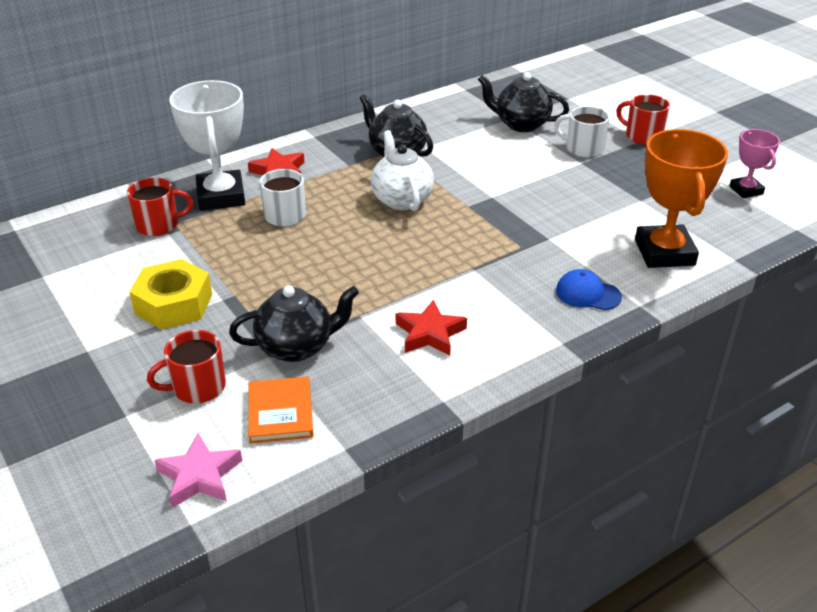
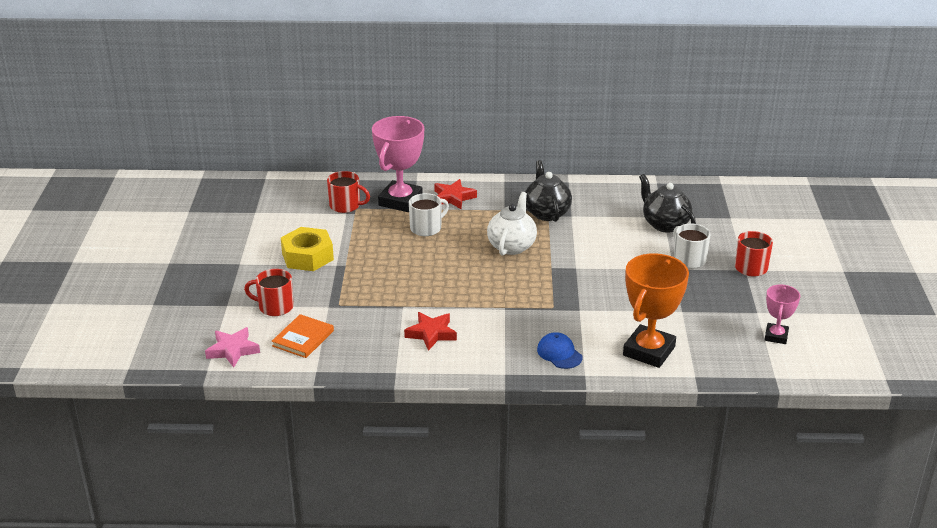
camera: 35 degrees right, 5 degrees down
(221, 196) = (400, 201): white trophy -> pink trophy
(297, 347) = (348, 308): black teapot -> none

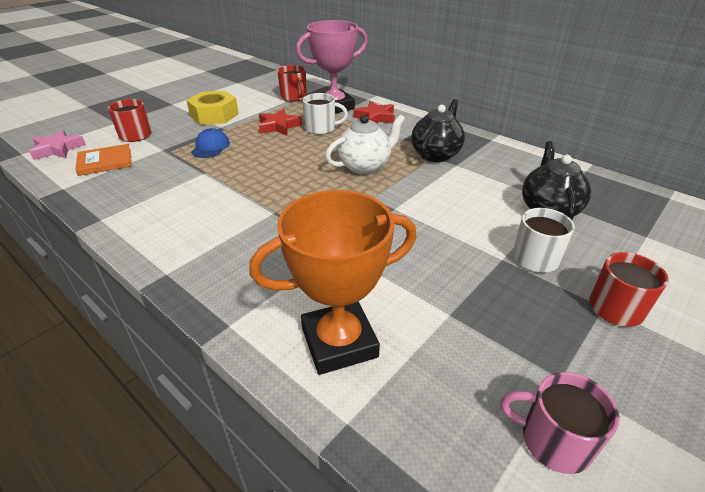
camera: 40 degrees right, 5 degrees up
(431, 334) = (183, 203): red star -> red star (278, 126)
(559, 353) = (245, 283): blue cap -> blue cap (210, 147)
(776, 336) = (553, 440): pink trophy -> pink mug

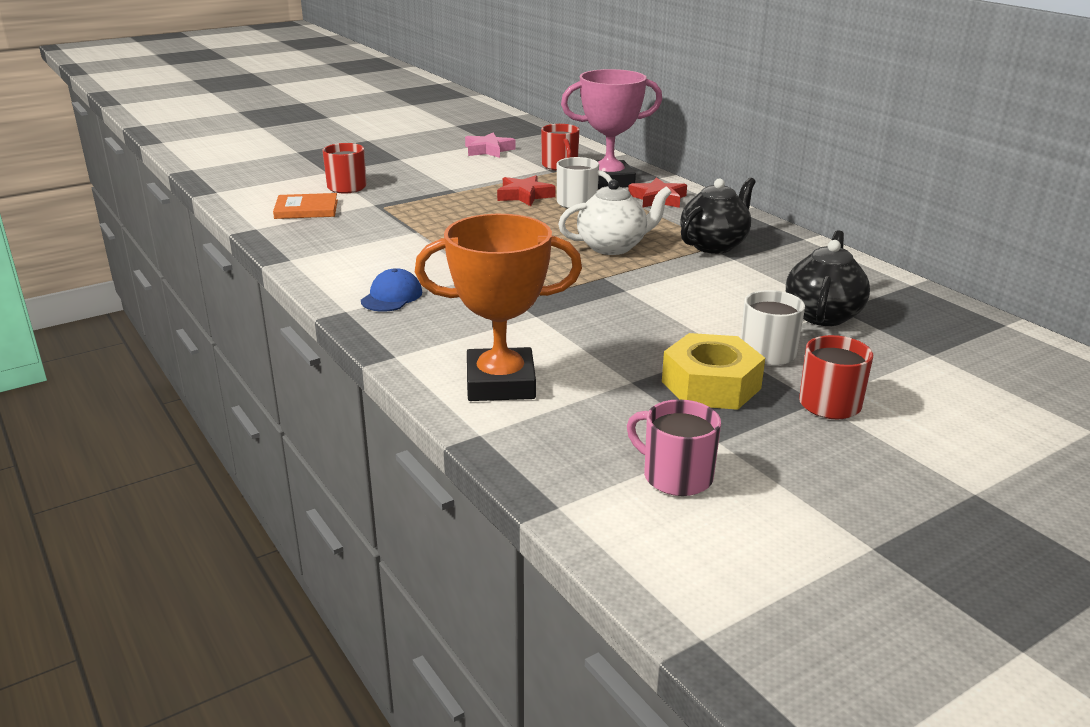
camera: 15 degrees right, 10 degrees down
(58, 149) = (257, 191): pink star -> pink star (488, 150)
(210, 147) = (431, 208): blue cap -> blue cap (391, 296)
(214, 115) = (448, 176): yellow nut -> yellow nut (711, 385)

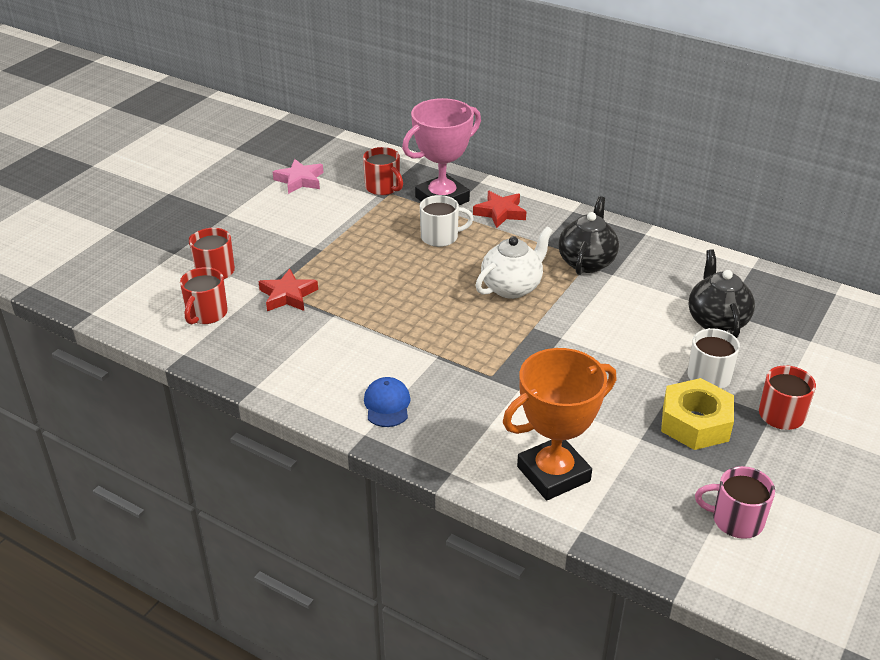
camera: 25 degrees left, 10 degrees up
(306, 209) = (206, 314): orange book -> red mug
(524, 195) = (386, 239): red star -> red star (288, 295)

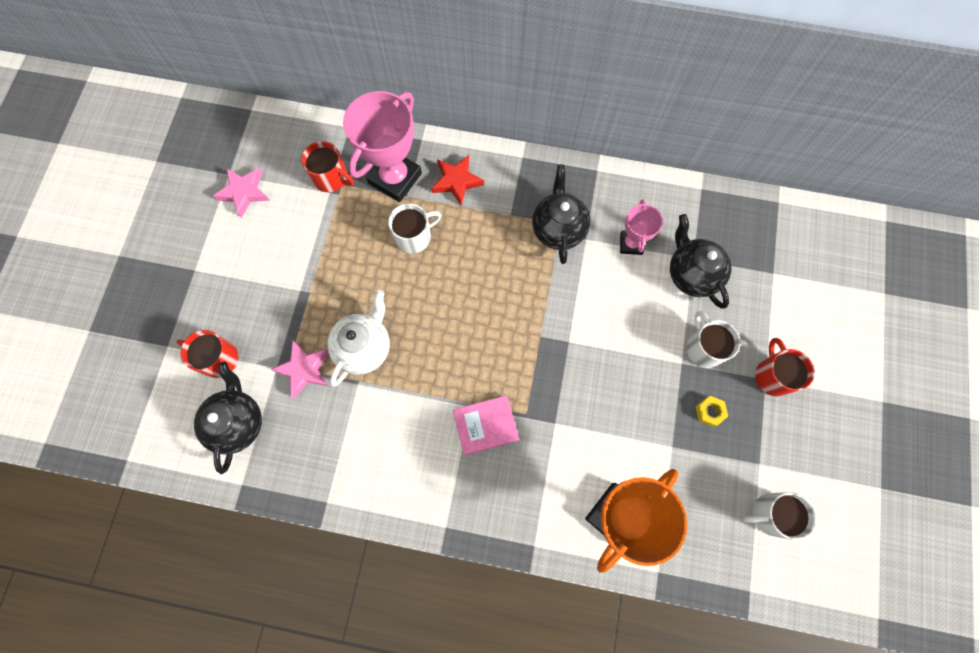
camera: 20 degrees left, 35 degrees up
(206, 314) = (238, 422): red mug -> black teapot
(288, 295) = (304, 370): red star -> pink star
(387, 405) = (451, 483): blue cap -> none
(445, 373) = (485, 425): none -> pink book
(512, 287) = (504, 287): white teapot -> white teapot (364, 347)
(659, 287) = (631, 244): none -> pink trophy
(695, 423) = (709, 412): yellow nut -> yellow nut, size x0.46
(736, 520) = (770, 514): pink mug -> white mug

